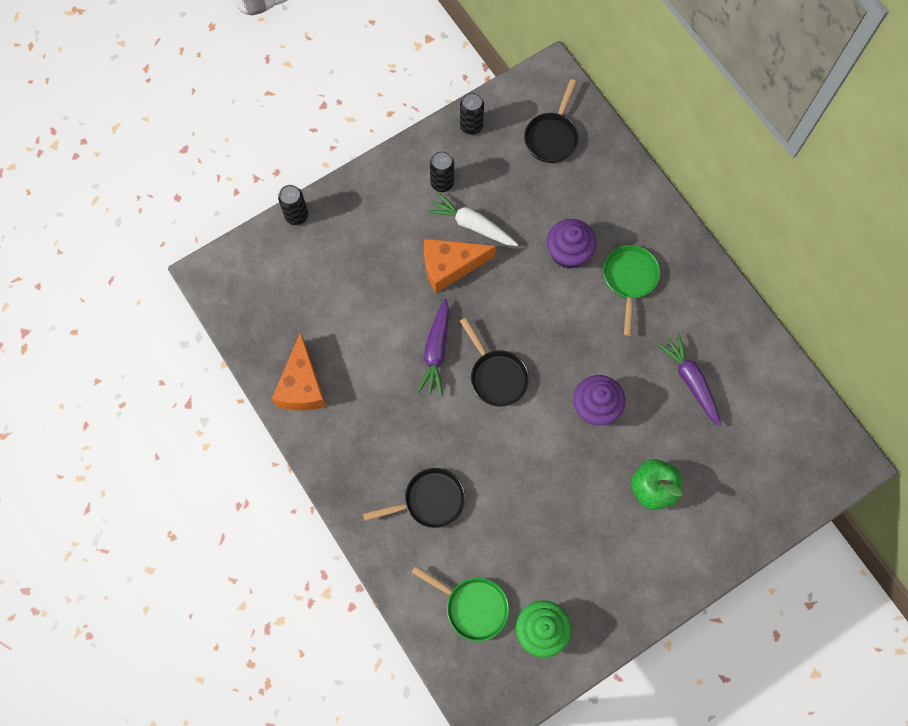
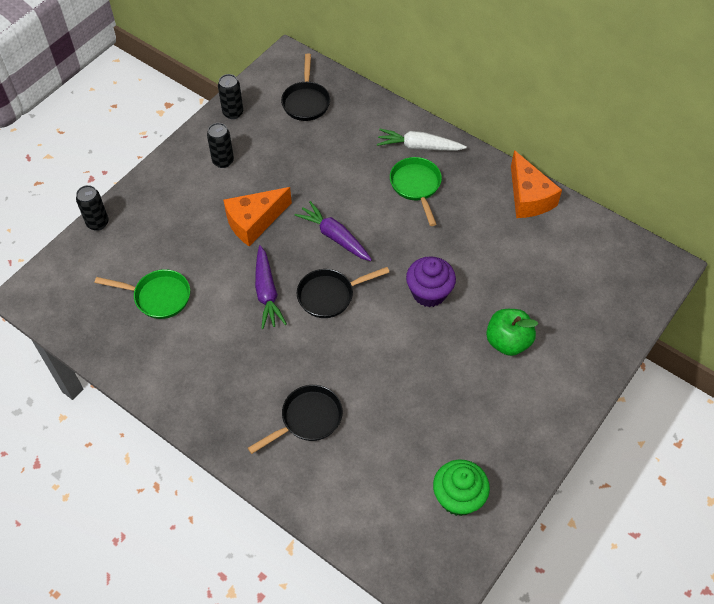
camera: 20 degrees left, 15 degrees down
(302, 385) = (149, 359): orange cheese -> orange cheese (528, 197)
(472, 225) = (262, 185): white carrot -> white carrot (419, 147)
(472, 606) = (384, 499): green pan -> green pan (158, 297)
(496, 376) = (330, 295): black pan -> black pan turned 120 degrees clockwise
(568, 253) = (355, 181): purple cupcake -> none
(690, 381) = (502, 247): purple carrot -> purple carrot (335, 237)

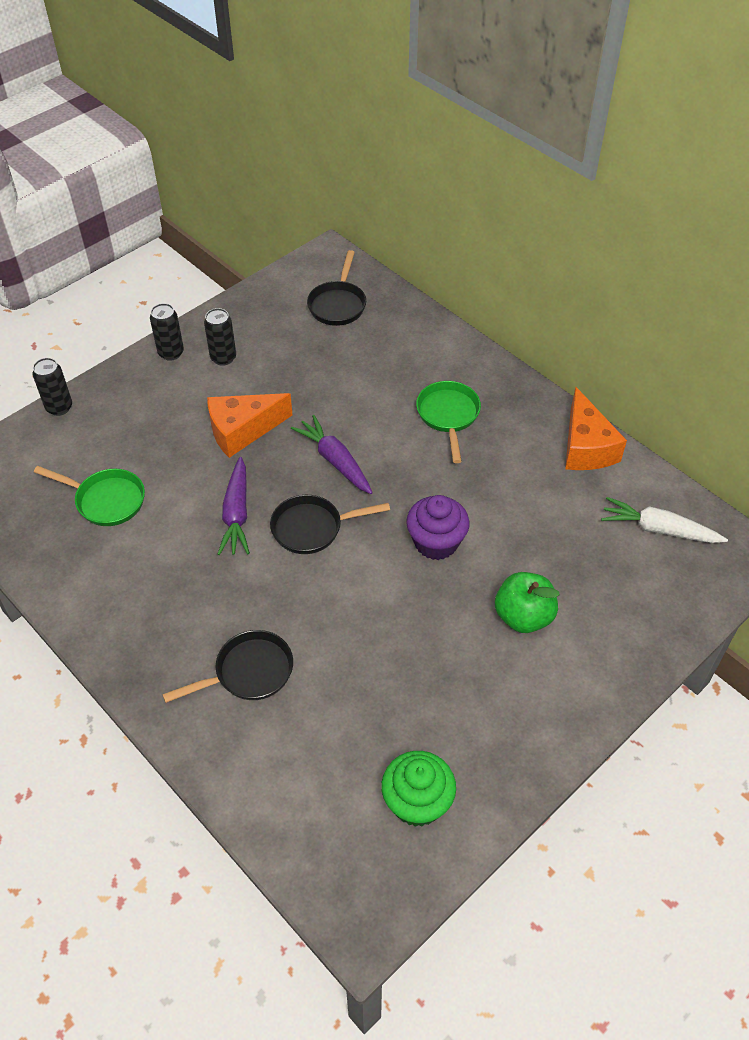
camera: 10 degrees right, 5 degrees down
(233, 113) = (249, 306): black can -> black can (171, 353)
(419, 147) = (462, 371): white carrot -> white carrot (659, 529)

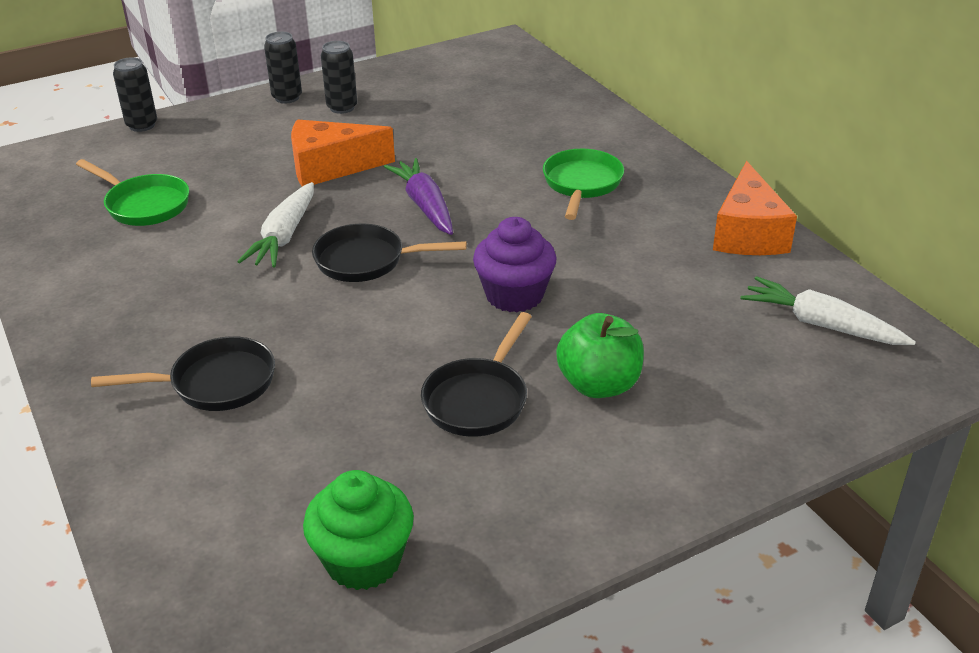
camera: 15 degrees right, 15 degrees down
(237, 514) = (284, 236): purple carrot -> white carrot
(338, 304) = (493, 80): black pan -> black pan (478, 399)

